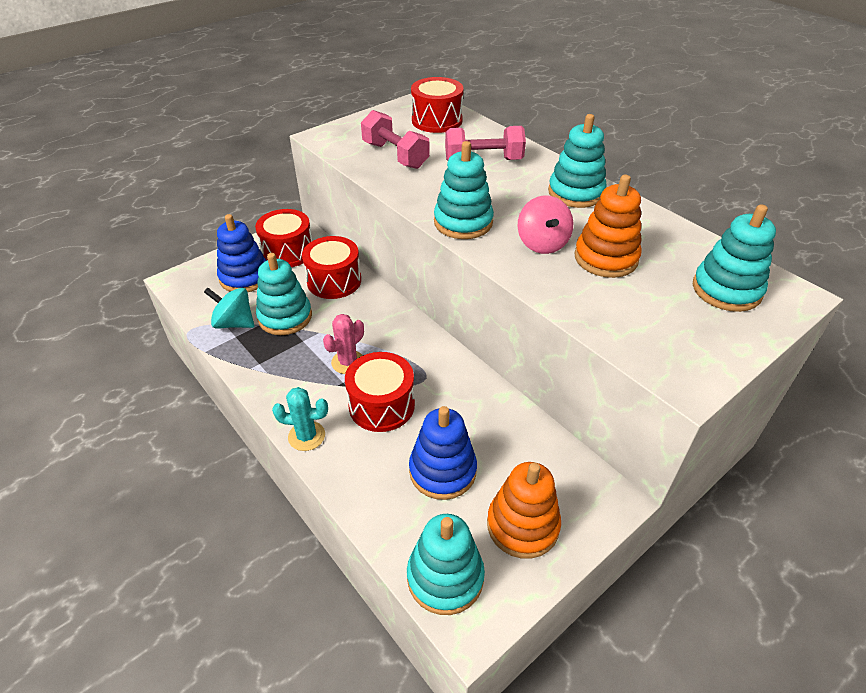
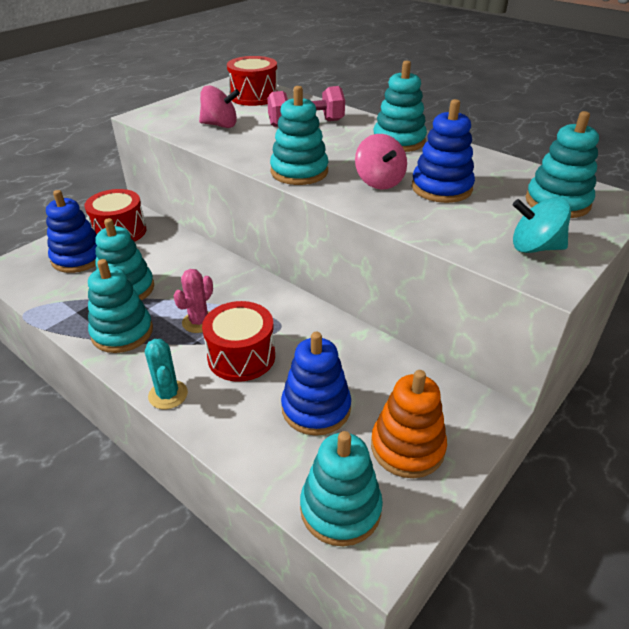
camera: 10 degrees left, 5 degrees down
(234, 323) = (73, 300): turquoise spinning top -> turquoise spinning top (535, 247)
(274, 364) = (122, 332): none -> turquoise stacking toy
(306, 436) = (168, 395): turquoise cactus -> turquoise cactus turned 75 degrees clockwise
(334, 281) = (172, 252): red drum -> none
(395, 155) = (220, 125): pink dumbbell -> pink spinning top
(606, 258) = (441, 188): orange stacking toy -> blue stacking toy

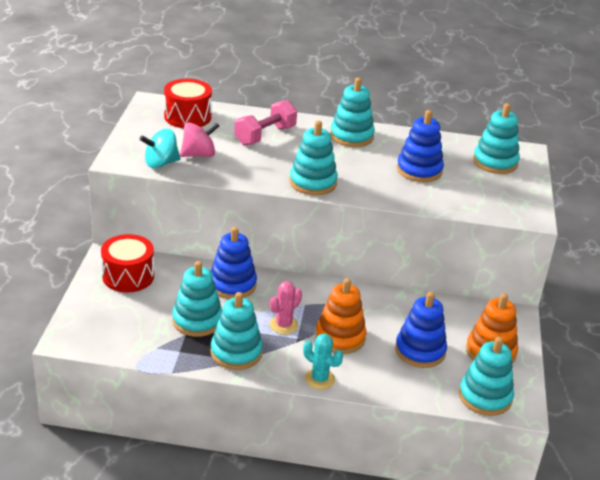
camera: 35 degrees left, 5 degrees down
(78, 258) = (122, 310): blue stacking toy -> blue stacking toy (232, 285)
(199, 322) = (283, 325): pink cactus -> pink cactus turned 45 degrees clockwise
(241, 356) = (340, 337): red drum -> orange stacking toy
(379, 182) = (375, 176): pink spinning top -> none
(535, 247) = (509, 199): turquoise spinning top -> turquoise spinning top (161, 163)

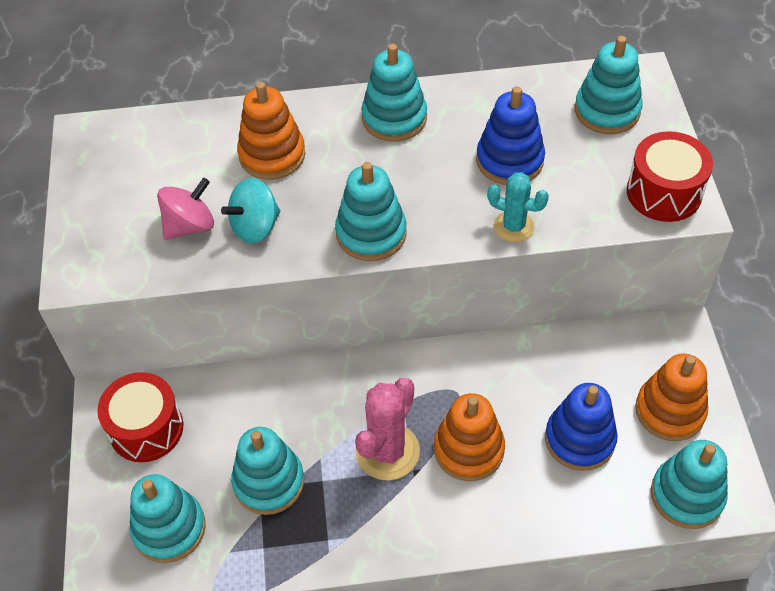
camera: 10 degrees left, 20 degrees up
(161, 163) = (141, 262): turquoise spinning top -> turquoise spinning top (255, 227)
(187, 117) = (147, 149): red drum -> red drum (664, 192)
(232, 285) = (294, 398): blue stacking toy -> none
(236, 352) = (340, 524): turquoise stacking toy -> turquoise stacking toy (169, 528)
(265, 136) = (272, 155): pink dumbbell -> orange stacking toy
(283, 325) = (387, 451): pink cactus -> pink cactus, size x1.59
(319, 379) = (466, 536): turquoise cactus -> turquoise cactus (513, 226)

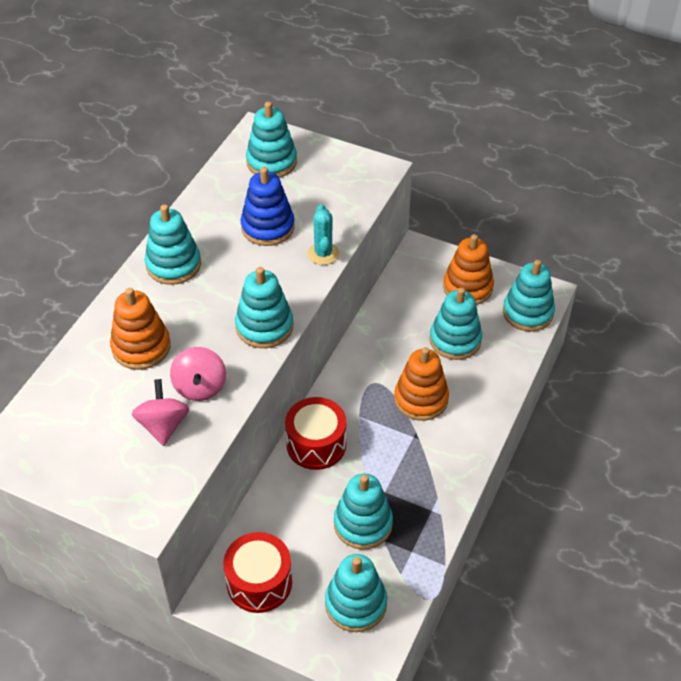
camera: 60 degrees left, 5 degrees down
(255, 227) = (200, 387): turquoise spinning top -> pink spinning top
(387, 451) = (390, 443): pink cactus -> none
(513, 226) = (323, 254): turquoise cactus -> turquoise cactus turned 60 degrees counterclockwise
(579, 439) = (455, 340): blue stacking toy -> turquoise stacking toy
(664, 192) = (359, 173): red drum -> red drum (316, 444)

